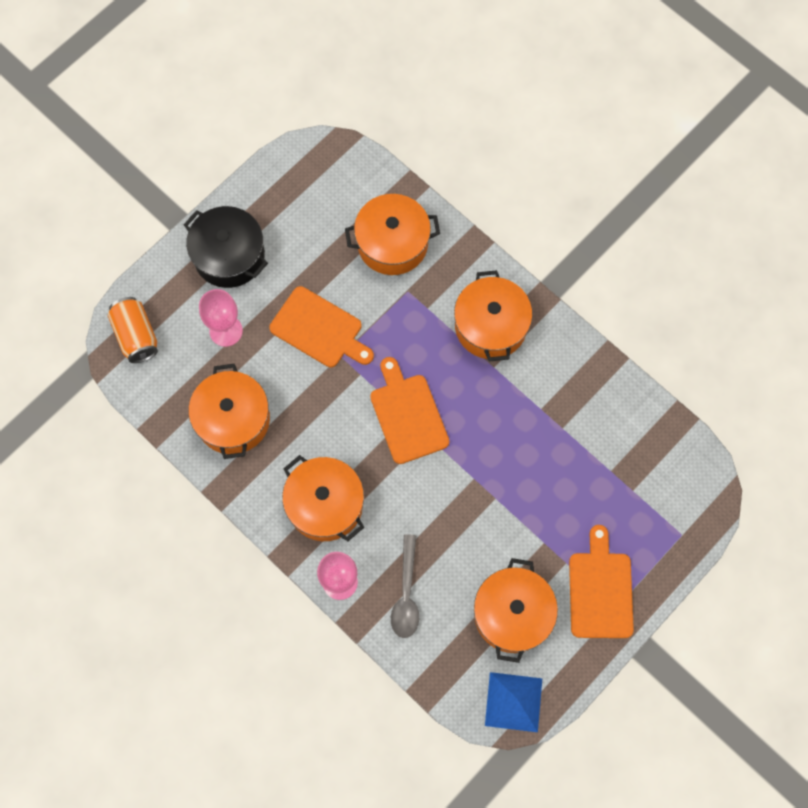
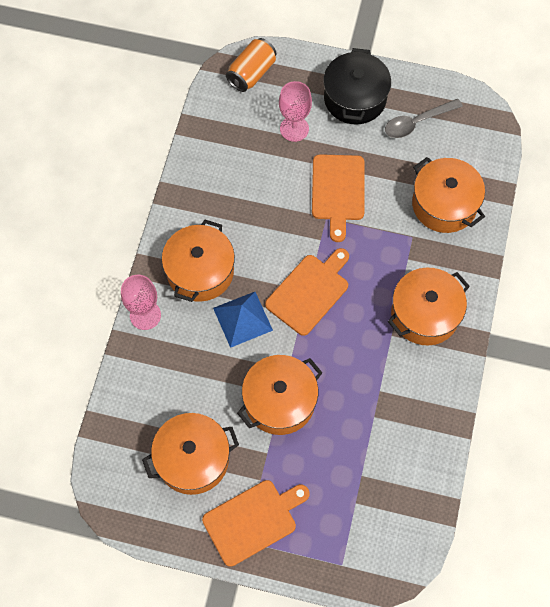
camera: 60 degrees right, 5 degrees down
(233, 419) = (228, 171): orange pot -> orange pot (279, 401)
(406, 594) = (163, 369): grey spoon -> grey spoon (417, 122)
(513, 702) = (121, 498): blue pyramid -> blue pyramid (242, 319)

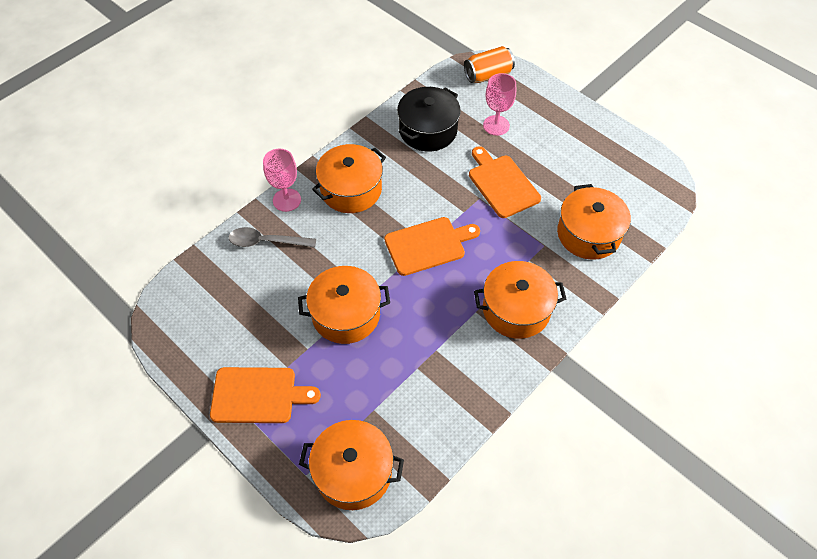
camera: 30 degrees right, 10 degrees down
(193, 459) = (245, 322): orange pot -> orange pot (353, 472)
(242, 319) = (360, 239): blue pyramid -> none
(338, 191) = (502, 184): orange cutting board -> orange cutting board turned 120 degrees clockwise
(355, 98) = (561, 125): black pot -> black pot (428, 130)
(417, 122) = (603, 164): grey spoon -> grey spoon (266, 242)

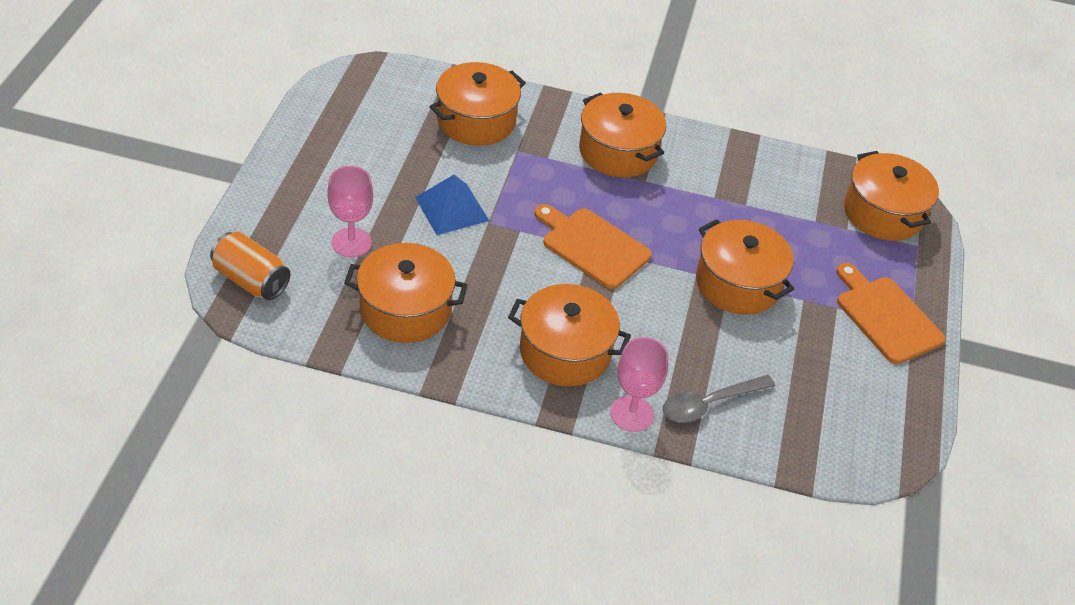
camera: 125 degrees left, 10 degrees down
(266, 242) = (709, 404): grey spoon -> grey spoon turned 90 degrees clockwise
(428, 130) = (405, 309): black pot -> orange pot
(502, 184) = (451, 209): orange cutting board -> blue pyramid

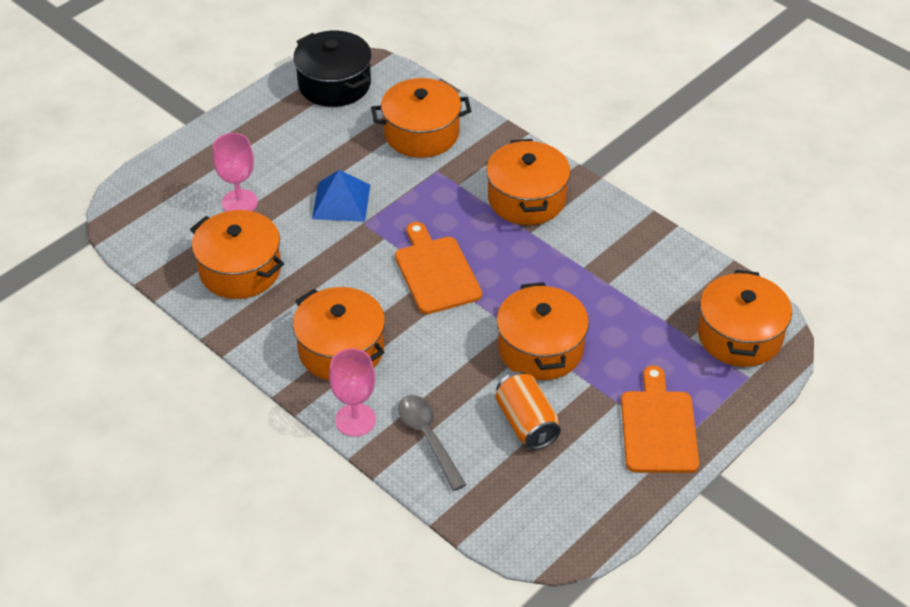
camera: 35 degrees right, 0 degrees up
(251, 280) = (142, 206): orange can -> orange can (526, 423)
(355, 98) = (334, 84): none -> black pot
(709, 404) = (428, 438): grey spoon -> grey spoon turned 60 degrees clockwise

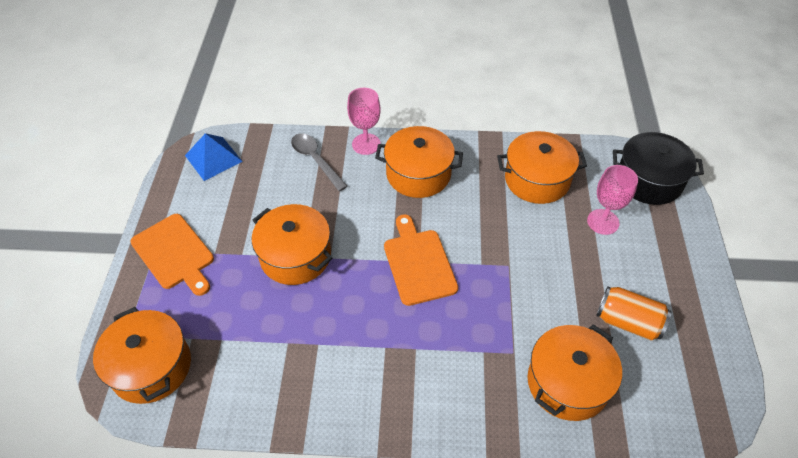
camera: 140 degrees right, 5 degrees up
(334, 84) = (695, 381): black pot -> black pot (649, 180)
(341, 201) = (544, 271): blue pyramid -> blue pyramid (213, 158)
(428, 438) = (315, 160): grey spoon -> grey spoon turned 150 degrees counterclockwise
(436, 272) = (418, 263): orange cutting board -> orange cutting board turned 135 degrees counterclockwise
(526, 198) = (418, 379): orange pot -> none
(526, 423) = (264, 203): orange can -> orange can (628, 322)

